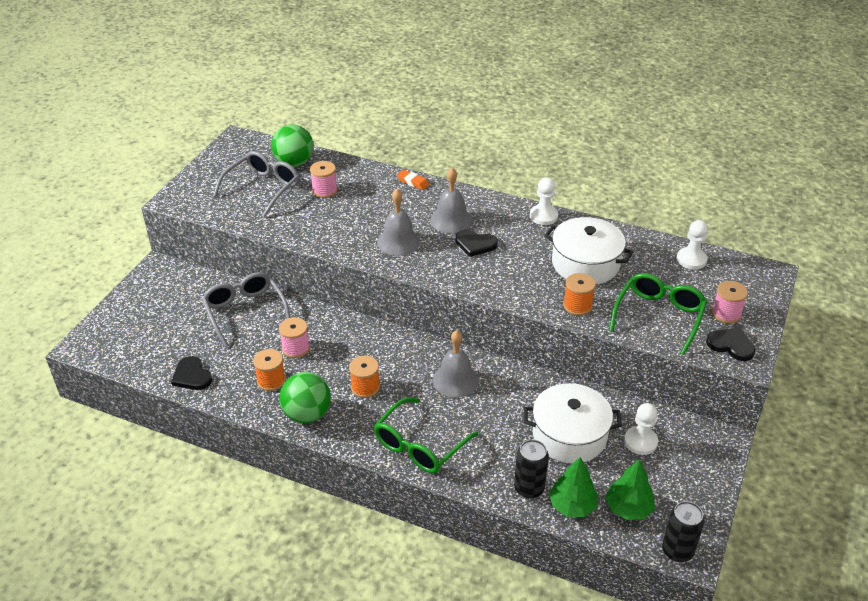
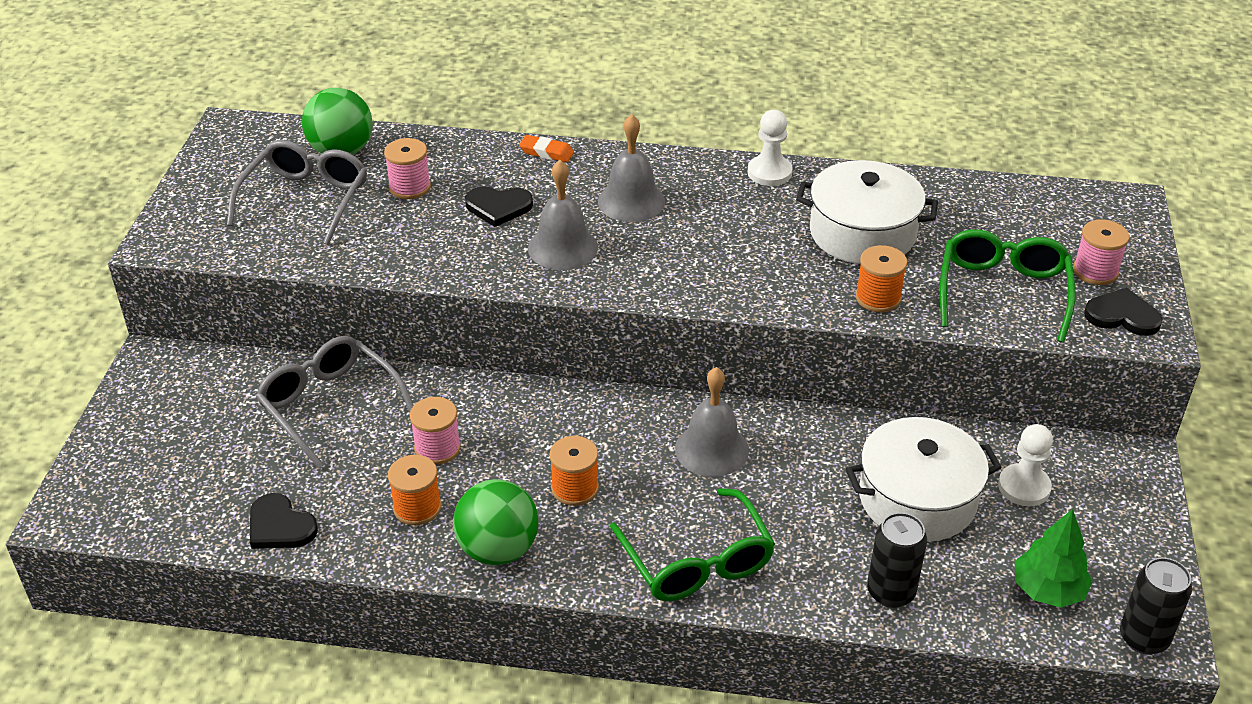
camera: 15 degrees left, 0 degrees up
(419, 445) = (697, 562): green glasses -> green glasses turned 45 degrees counterclockwise
(475, 244) = (684, 231): black heart -> black heart (498, 207)
(572, 505) = (965, 604): green tree -> none
(691, 259) = (1012, 201): white pawn -> none

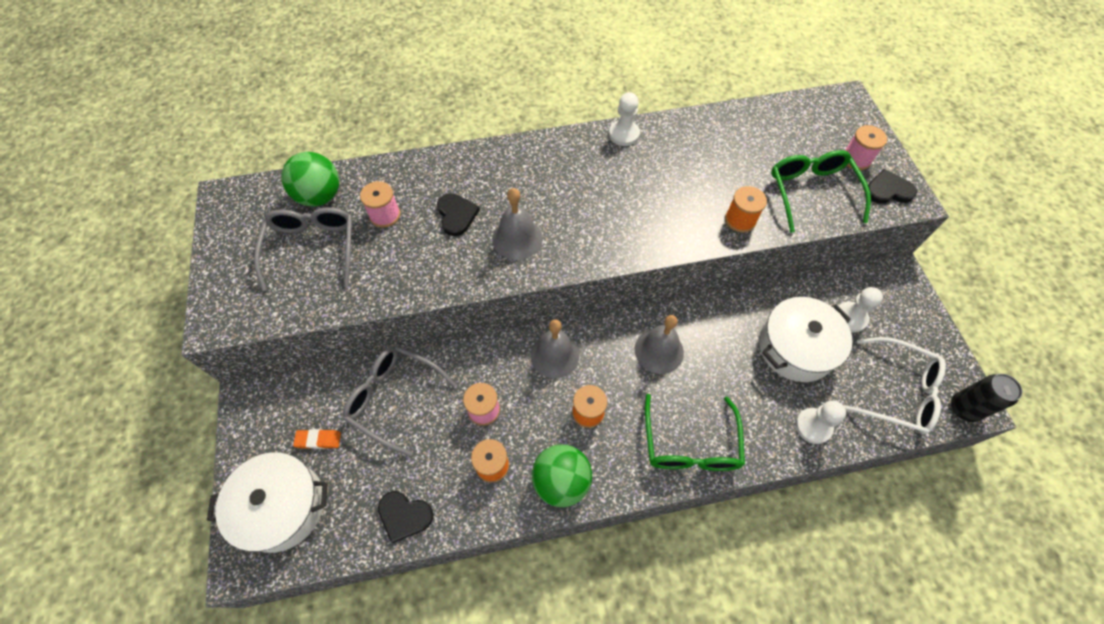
camera: 20 degrees left, 20 degrees up
(498, 207) = (456, 215): black heart -> black heart turned 90 degrees counterclockwise
(546, 152) = (468, 157): orange eraser -> orange eraser (318, 440)
(631, 201) = (545, 184): grey bell -> grey bell (554, 355)
(697, 562) = (690, 445): green glasses -> green glasses turned 45 degrees clockwise
(862, 233) = (705, 168): white pot -> white pot (282, 506)
(890, 592) = (813, 426): black can -> white pawn
(1048, 590) = (898, 391): green tree -> white glasses

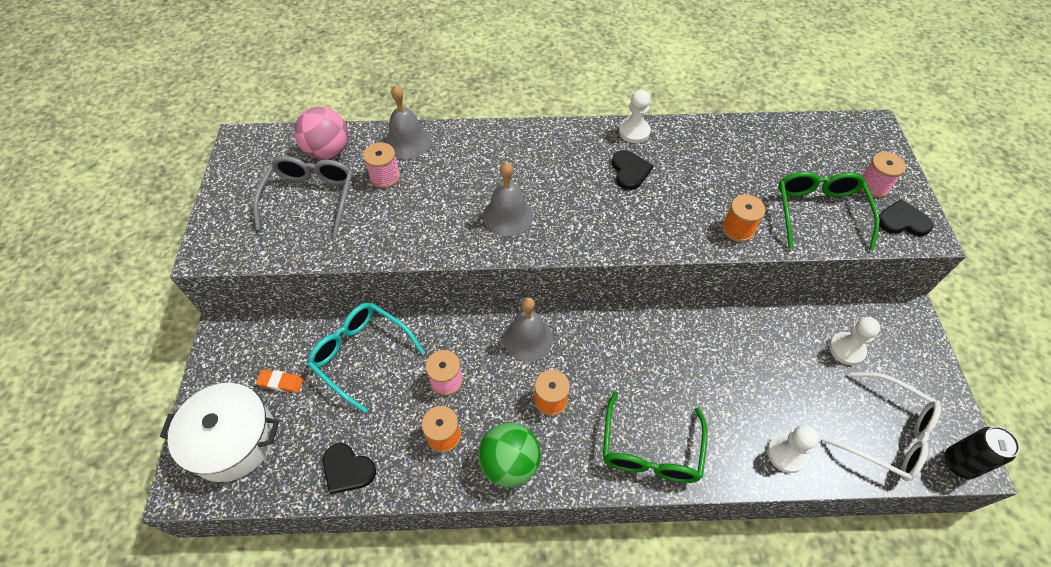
camera: 10 degrees right, 5 degrees down
(320, 196) = (328, 151): green ball -> pink ball
(394, 398) = (361, 354): grey glasses -> turquoise glasses
(456, 215) = (453, 186): black heart -> black heart (629, 171)
(659, 350) = (635, 351): grey bell -> grey bell (407, 141)
(795, 348) = (781, 370): white pot -> none

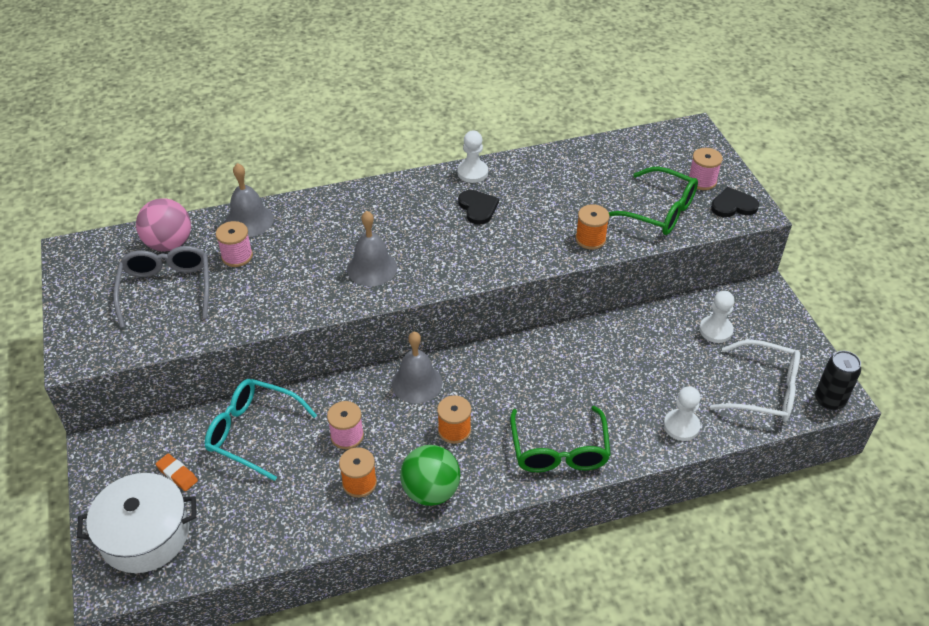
camera: 15 degrees left, 10 degrees down
(281, 382) = (177, 474): orange eraser -> orange eraser turned 45 degrees clockwise
(347, 469) = (273, 532): black heart -> none
(819, 212) = (659, 211): green glasses -> green glasses turned 135 degrees clockwise

